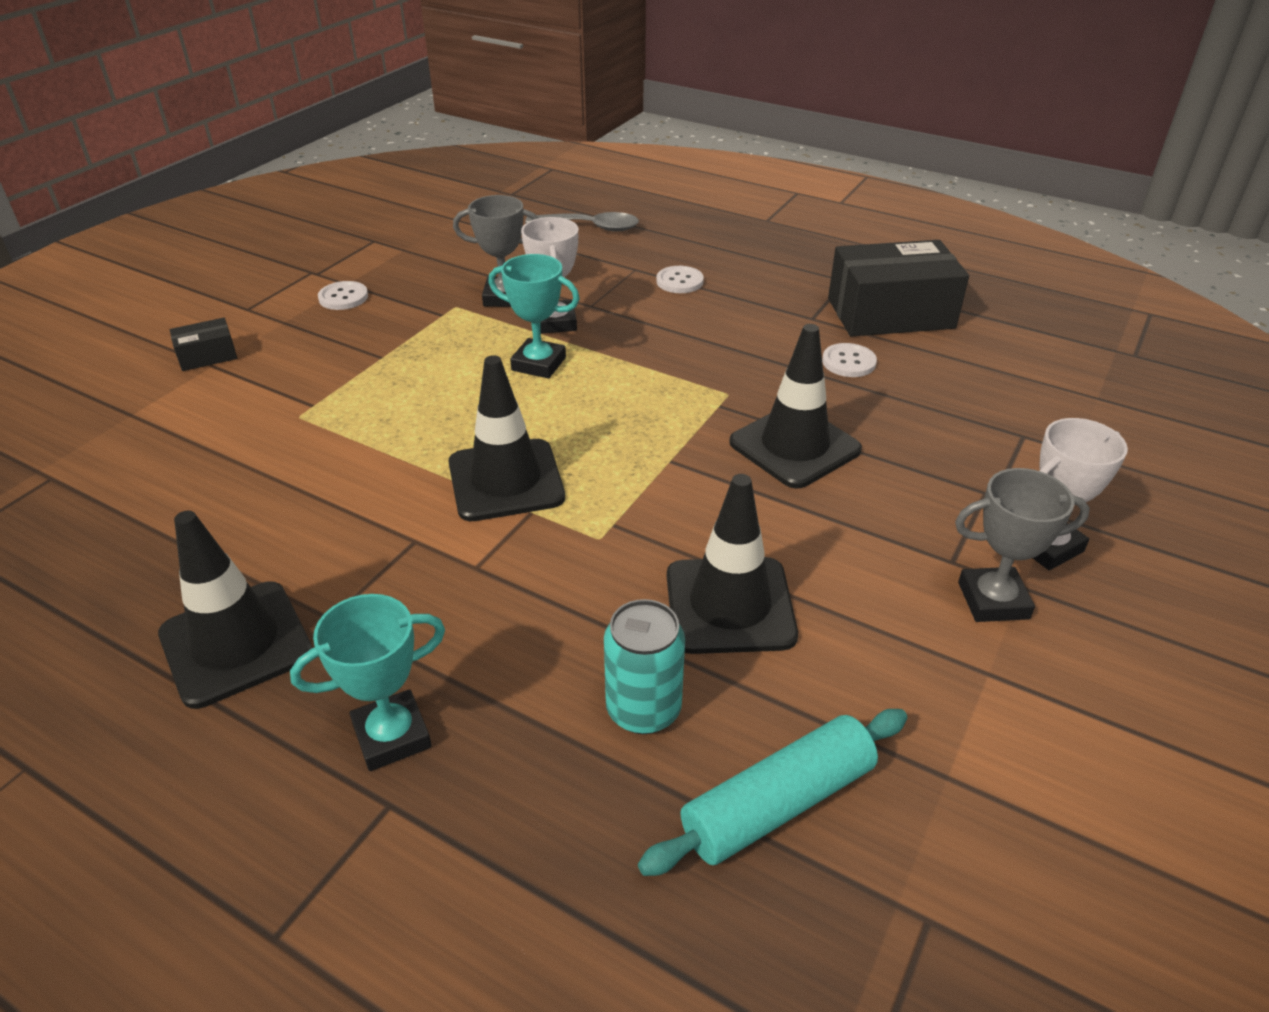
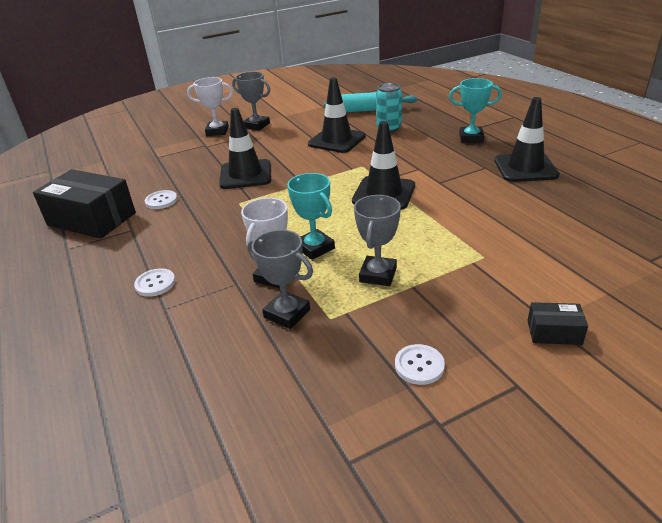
camera: 145 degrees left, 5 degrees down
(431, 357) = (378, 275): none -> grey trophy
(591, 227) = (128, 381): grey spoon -> none

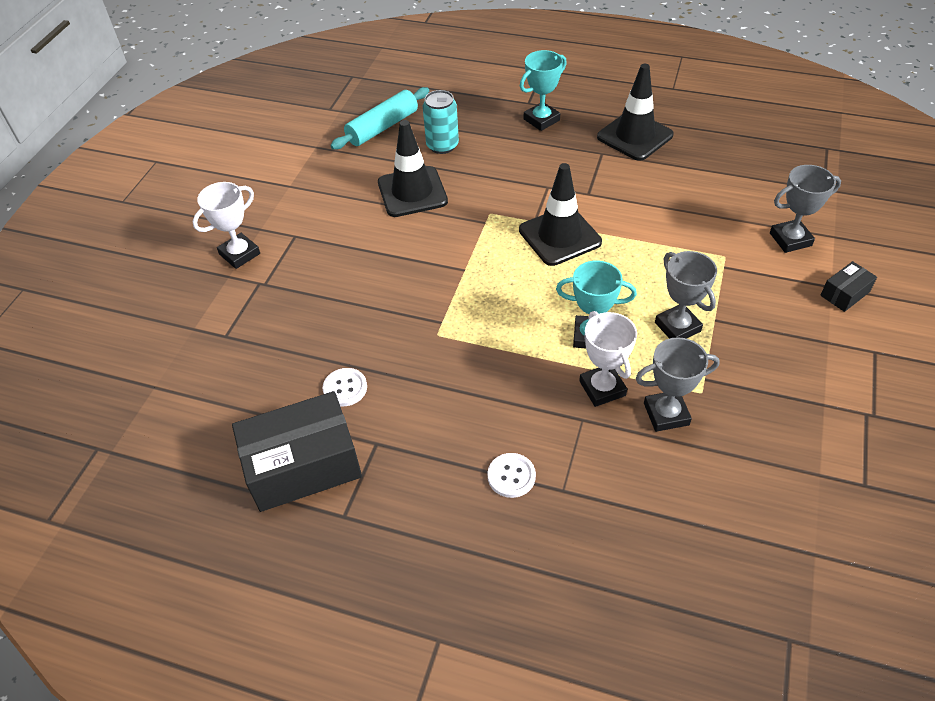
camera: 45 degrees left, 15 degrees up
(245, 175) = (385, 295): black traffic cone -> none
(256, 125) = (278, 218): grey trophy -> grey trophy (790, 239)
(419, 365) = (808, 383): white button -> none

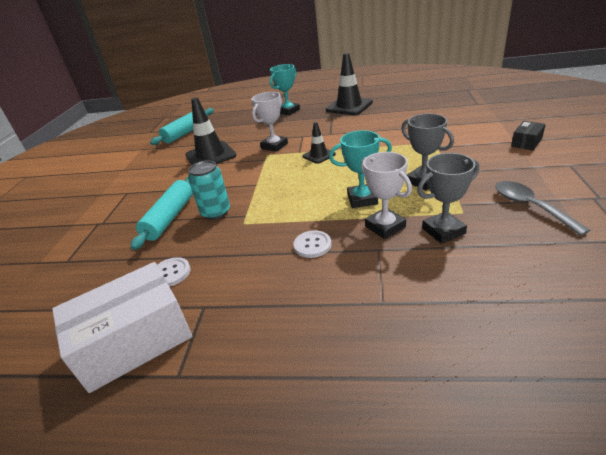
camera: 10 degrees left, 15 degrees down
(239, 254) = (83, 210): white trophy -> white trophy (274, 146)
(303, 465) = (134, 340): black box -> white box
(349, 299) = (170, 218): none -> turquoise rolling pin
(442, 145) = (227, 132): turquoise can -> turquoise can (216, 212)
(511, 476) = (332, 303): white button -> white button (312, 245)
(559, 236) = (319, 155): black traffic cone -> black traffic cone, size x0.56
(784, 406) = (530, 206): none -> grey spoon
(790, 239) = (472, 127): grey trophy -> none

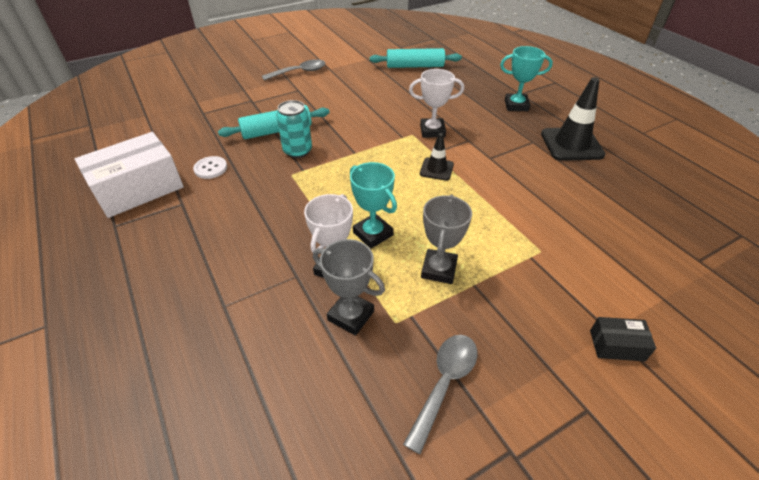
camera: 50 degrees right, 10 degrees up
(101, 185) = (299, 72): none -> grey spoon
(134, 340) = (138, 189): white box -> white box turned 60 degrees counterclockwise
(210, 155) = (384, 102): black traffic cone -> none
(312, 245) = (281, 230): white button -> none

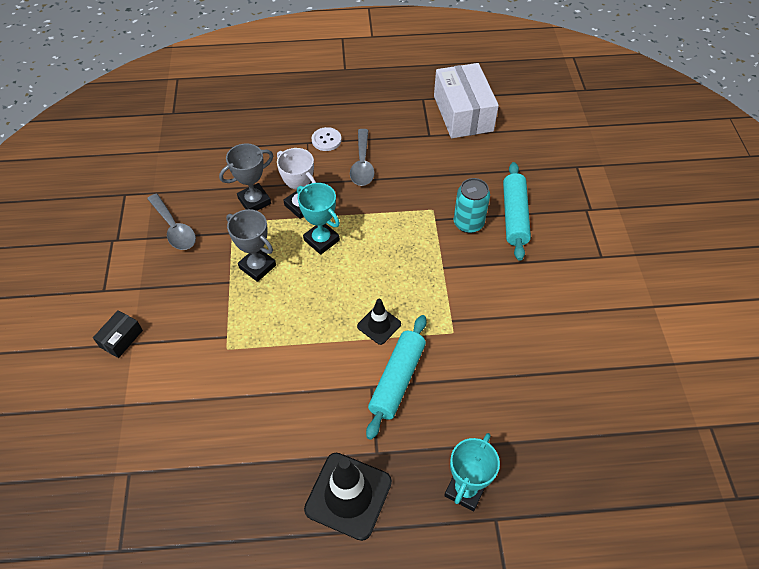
camera: 115 degrees right, 10 degrees up
(210, 168) = (470, 158): white button -> white button (326, 140)
(299, 72) = (651, 270): grey spoon -> grey spoon (362, 164)
(373, 234) = (321, 240): turquoise trophy -> turquoise trophy turned 60 degrees clockwise
(415, 66) = (630, 415): turquoise rolling pin -> turquoise rolling pin (397, 380)
(432, 131) = (449, 355): white trophy -> none

